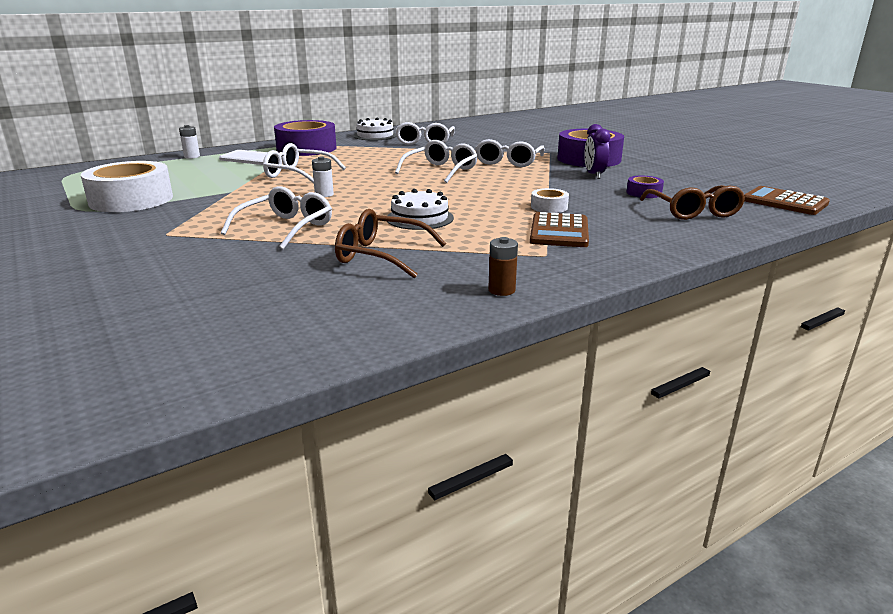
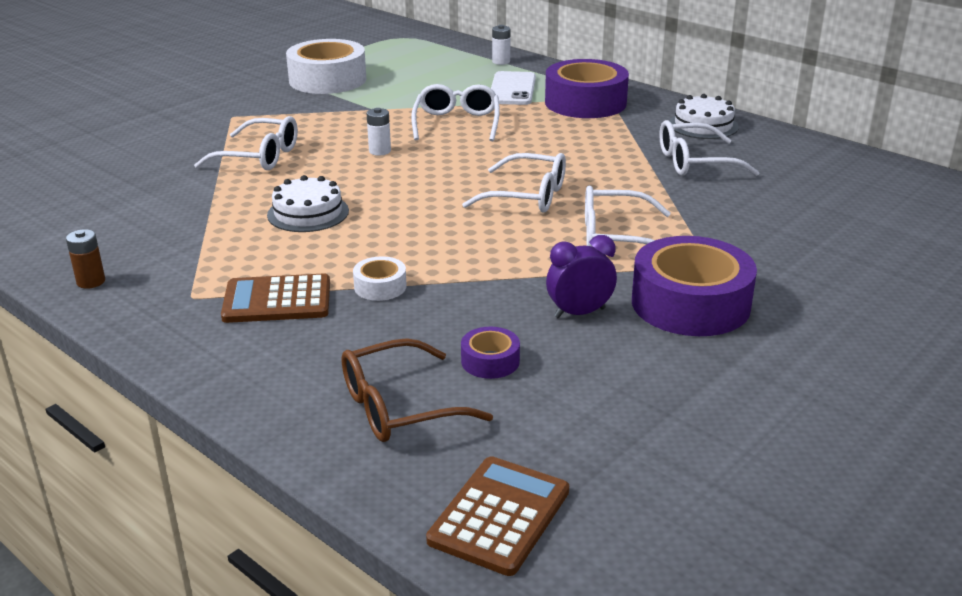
camera: 75 degrees right, 5 degrees up
(381, 255) = (184, 212): brown glasses -> none

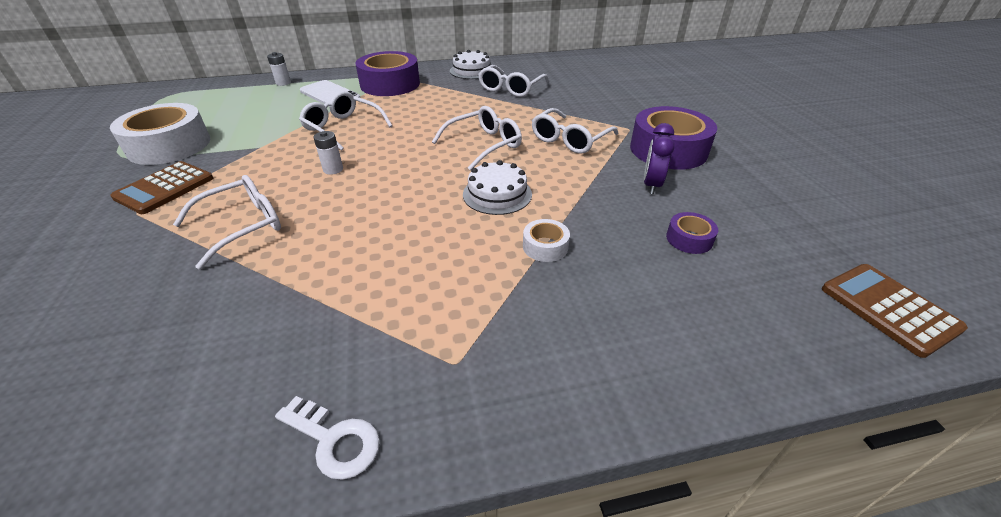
camera: 55 degrees left, 10 degrees up
(91, 281) = (335, 440): brown battery -> white key
(277, 300) = (515, 308): brown calculator -> brown calculator (164, 188)
(308, 213) = (384, 237): white cake -> white cake (497, 194)
(399, 407) = (729, 302): brown glasses -> none

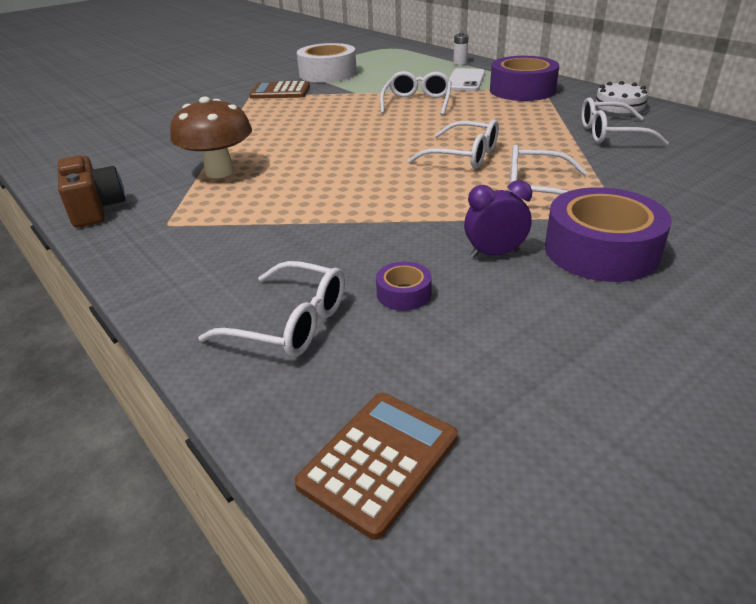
camera: 65 degrees right, 5 degrees down
(243, 226) = (260, 123): white glasses -> white glasses (290, 323)
(333, 169) = (352, 121): white battery -> none
(335, 440) = (96, 209): white key -> brown camera
(350, 289) = (219, 172): none -> brown mushroom
(497, 194) = (384, 184): white cake -> none
(545, 246) = (323, 223): white tape -> none

